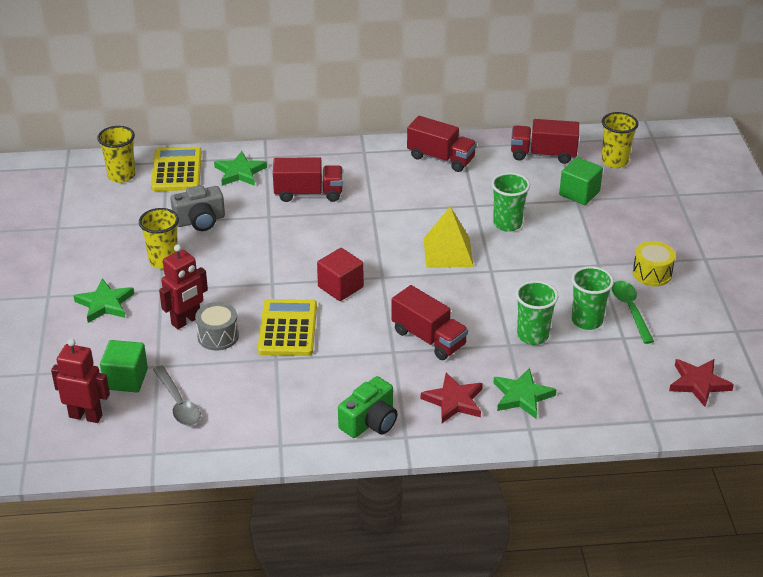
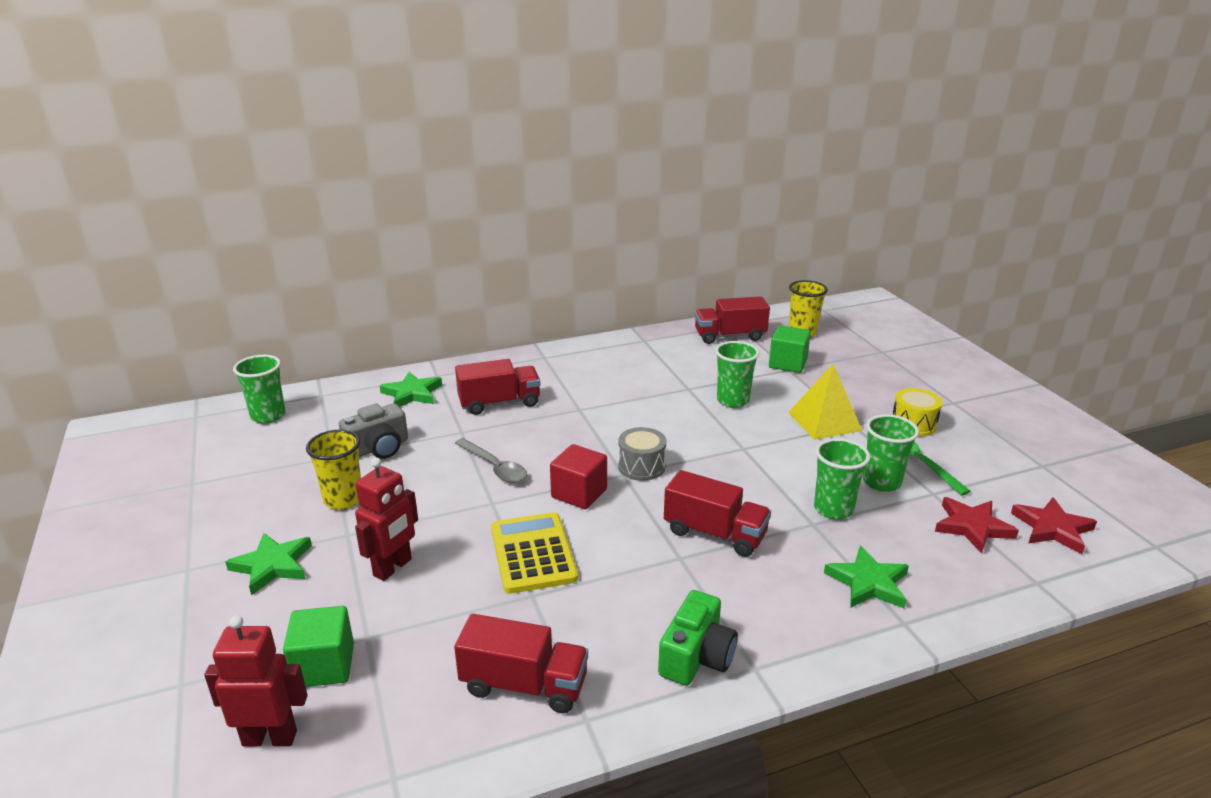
camera: 15 degrees left, 10 degrees down
(121, 175) = (268, 416): yellow cup -> green cup
(176, 170) = (335, 401): yellow calculator -> none
(178, 403) = (412, 686): grey spoon -> grey spoon (494, 467)
(218, 336) = (443, 580): grey drum -> grey drum (641, 466)
(441, 158) = (628, 352): red truck -> red truck (524, 685)
(448, 252) = (685, 437): yellow pyramid -> yellow pyramid (824, 421)
(454, 401) = (789, 606): red star -> red star (972, 527)

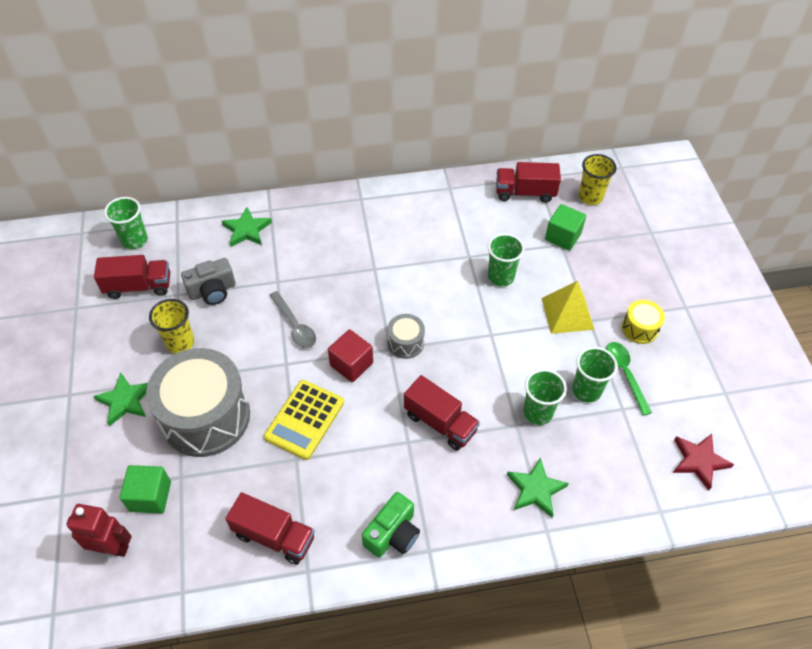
camera: 10 degrees right, 25 degrees up
(393, 567) = (206, 417): red robot -> grey drum
(499, 403) = (313, 251): red truck -> red truck (138, 286)
(533, 553) = (304, 419): yellow calculator -> yellow calculator turned 150 degrees counterclockwise
(972, 527) = (637, 449): red star -> none

